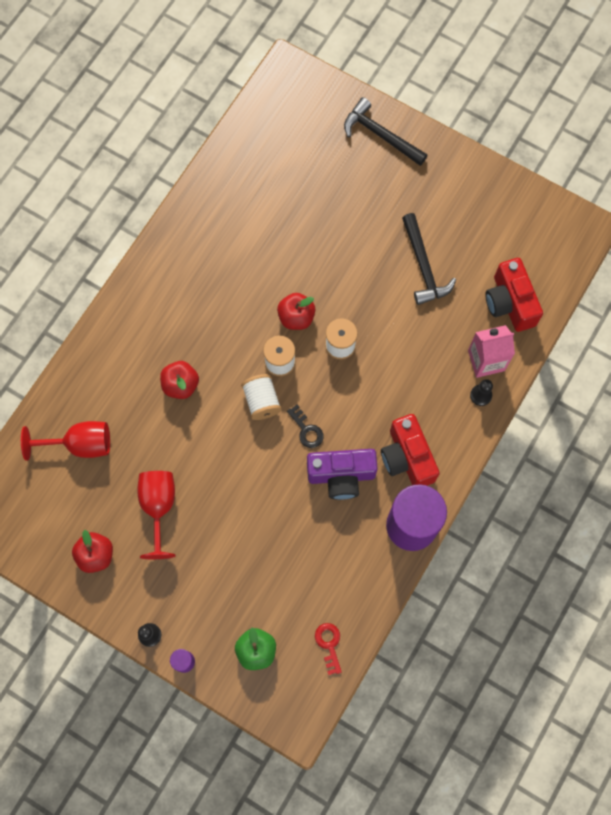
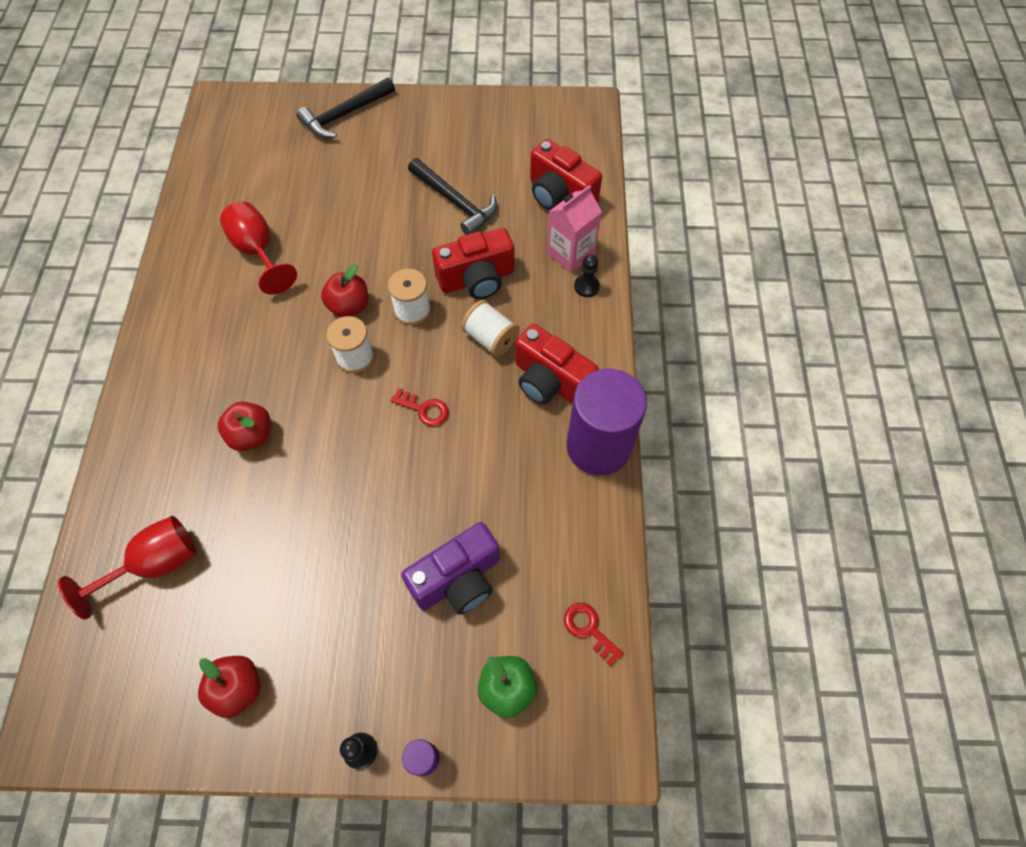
camera: 30 degrees left, 10 degrees down
(158, 507) = (293, 584): red goblet -> red goblet (258, 251)
(262, 401) = (356, 405): white spool -> white spool (490, 338)
(306, 430) = (424, 409): black key -> red key
(341, 476) = (490, 436): purple camera -> purple camera (458, 579)
(380, 135) = (344, 115): black hammer -> black hammer turned 45 degrees counterclockwise
(402, 344) = (477, 279): none -> red camera

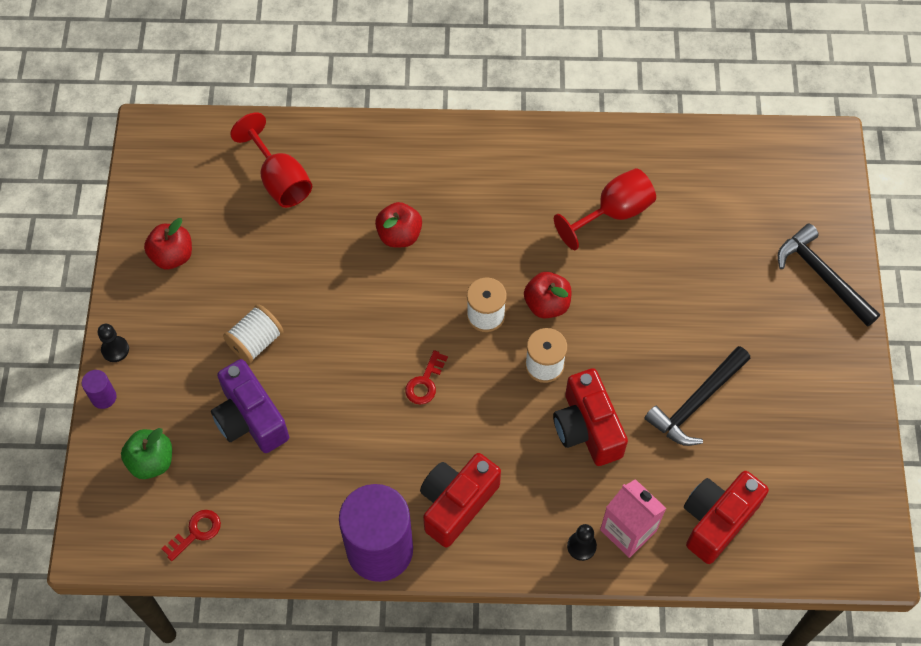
camera: 90 degrees right, 0 degrees up
(490, 338) = (510, 443): white spool -> white spool (256, 342)

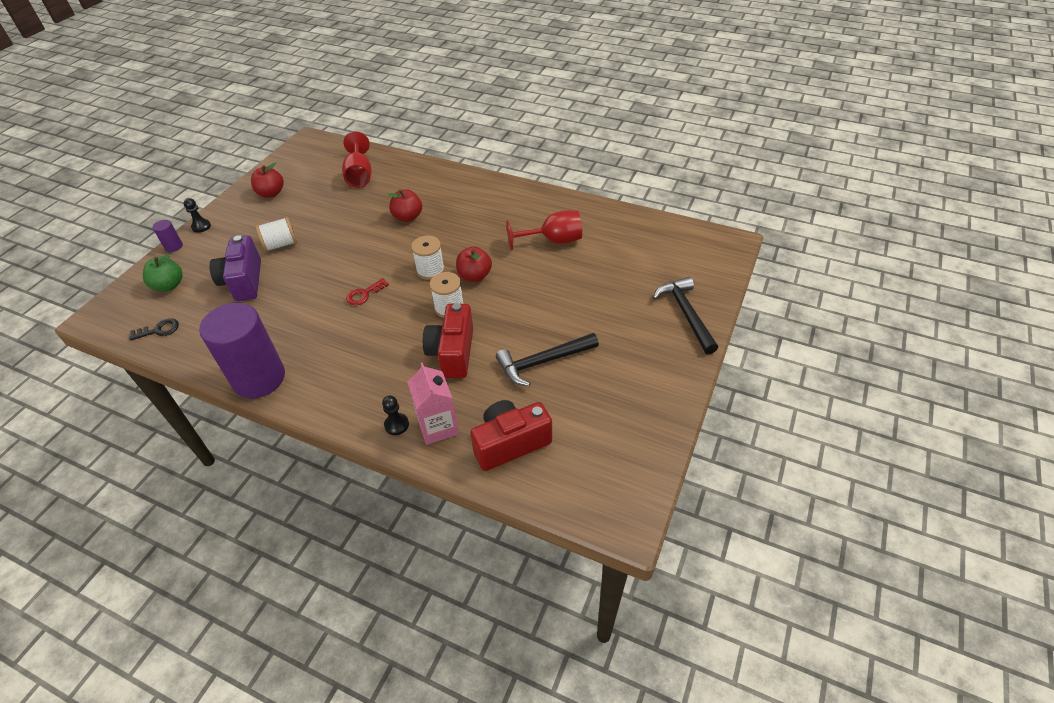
camera: 25 degrees right, 15 degrees down
(196, 532) = (159, 330): red key -> black key
(456, 504) = (330, 368): red camera -> none

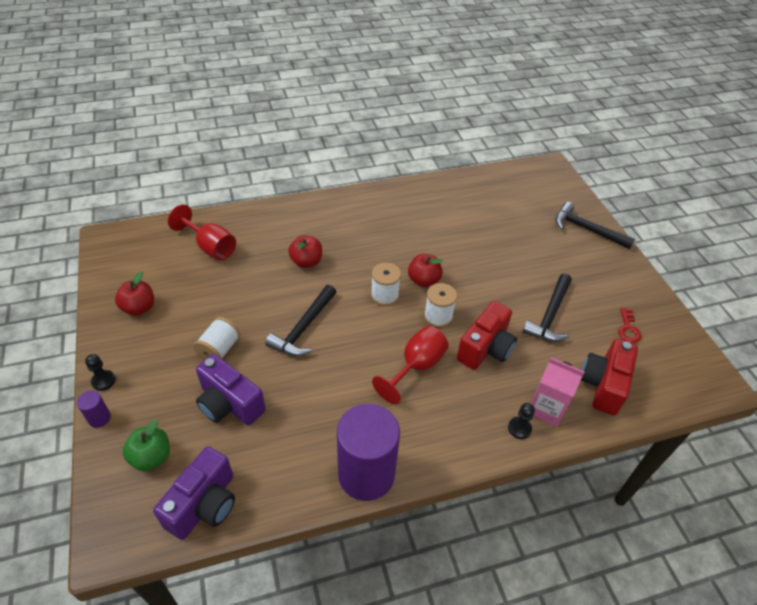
camera: 45 degrees left, 0 degrees up
(159, 330) = (204, 504): black key -> purple camera
(346, 261) = (303, 328): none -> black hammer
(364, 294) = (358, 346): red key -> red key (628, 328)
(453, 353) = (485, 348): red camera -> red camera turned 105 degrees counterclockwise
(553, 240) = (443, 222): red goblet -> red goblet (416, 366)

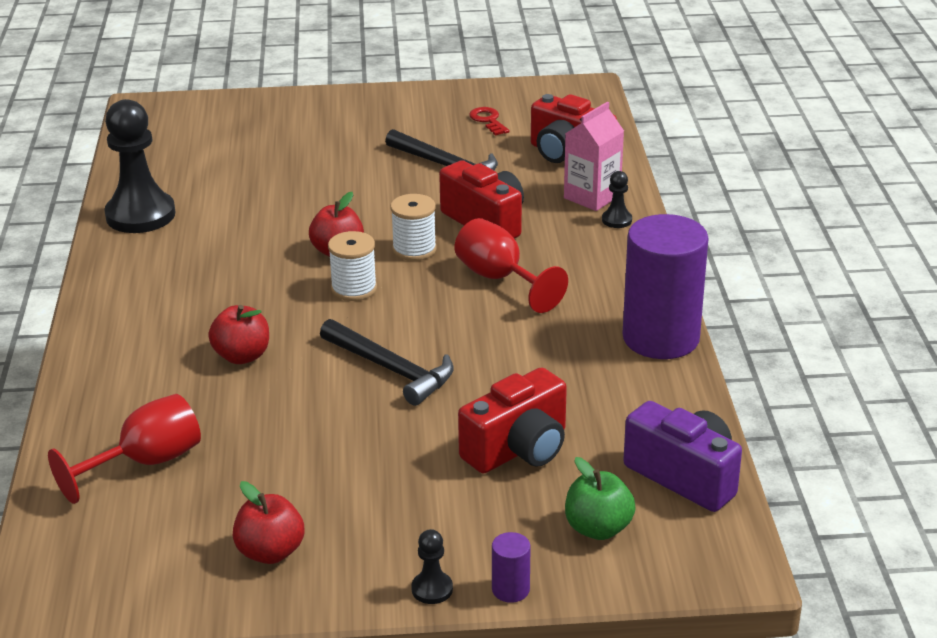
camera: 75 degrees left, 15 degrees down
(219, 349) = (406, 457): white spool -> none
(229, 404) = (518, 449): purple camera -> red camera
(433, 193) = (140, 215): none -> black pawn
(586, 229) = (298, 109): black hammer -> none
(628, 328) = (488, 120): red key -> red key turned 135 degrees counterclockwise

